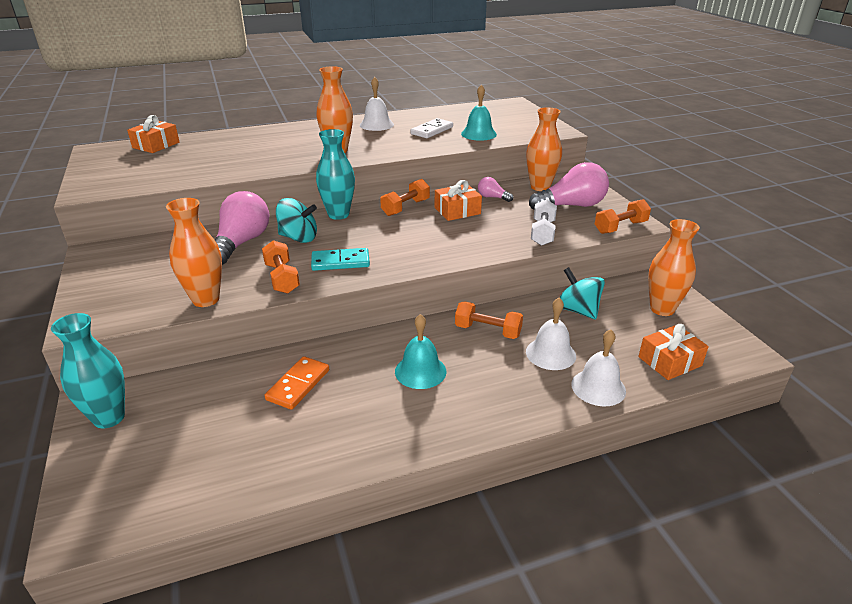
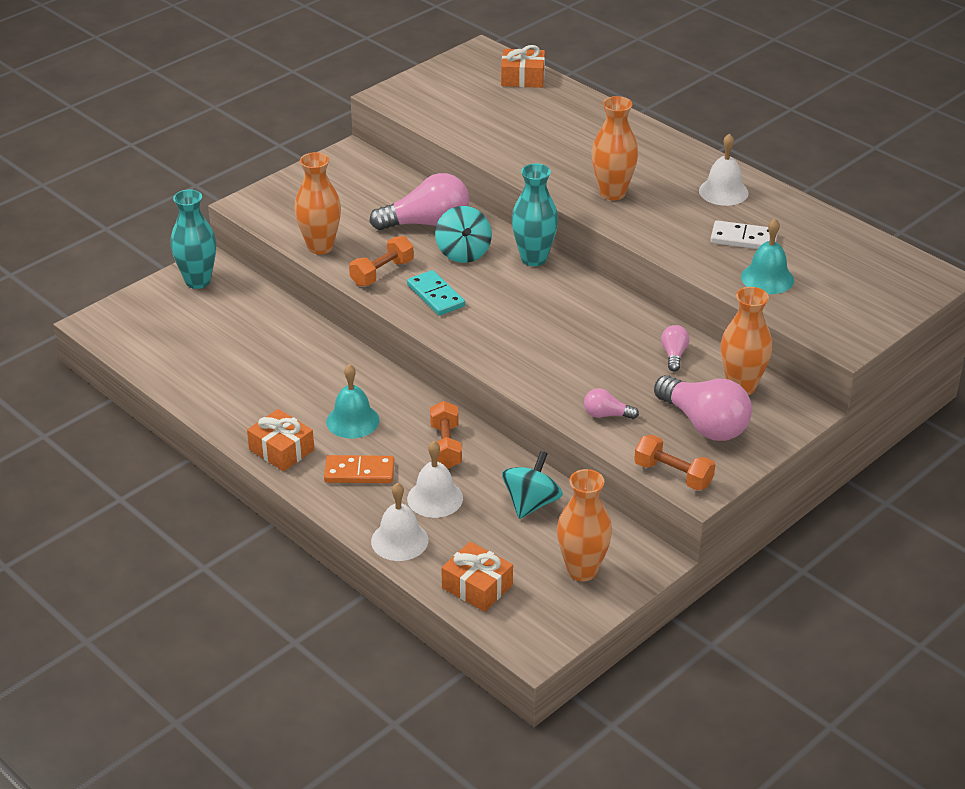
camera: 65 degrees right, 5 degrees up
(298, 385) = (290, 357): orange domino -> orange domino (359, 472)
(405, 207) = (589, 298): orange dumbbell -> none
(457, 211) = (612, 338): orange gift -> orange gift (281, 450)
(542, 233) = (606, 415): white dumbbell -> pink light bulb

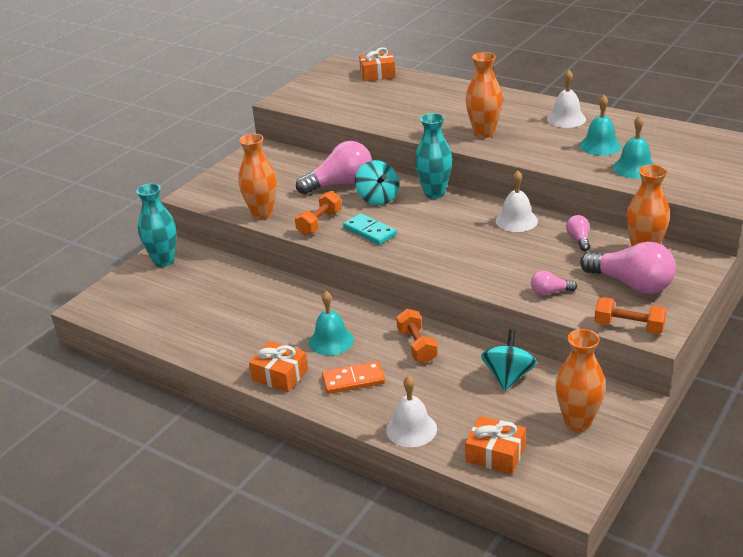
camera: 10 degrees left, 5 degrees down
(435, 498) = (426, 388): white bell -> white bell (516, 220)
(743, 239) = (600, 146): white domino -> turquoise bell

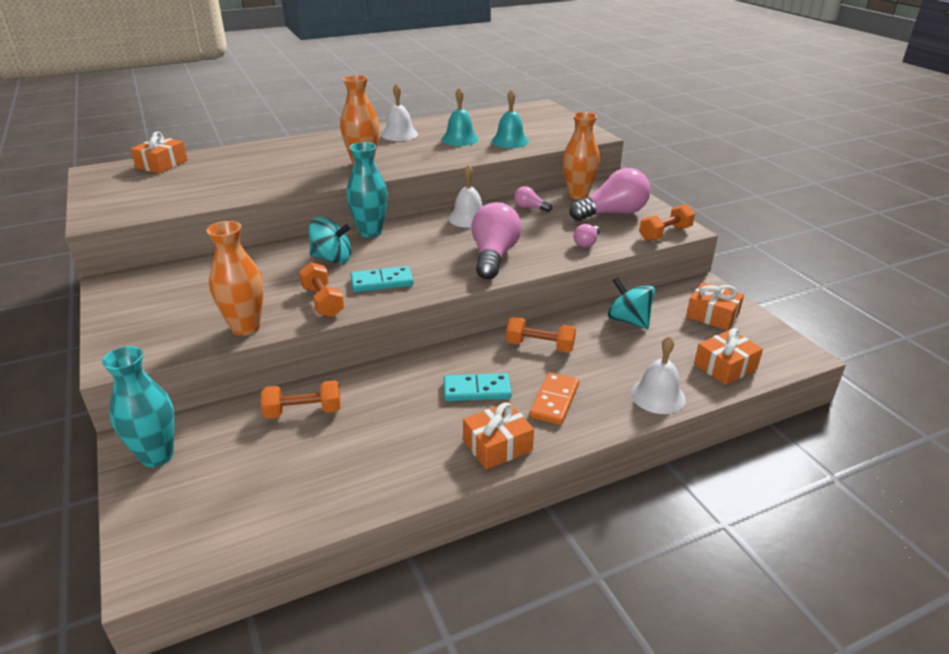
camera: 60 degrees left, 0 degrees up
(243, 286) = (303, 411): none -> orange dumbbell
(331, 341) = (477, 390): turquoise bell -> turquoise domino
(340, 184) = (272, 267): pink light bulb -> pink light bulb (494, 256)
(577, 422) = (712, 315): orange vase -> orange gift

